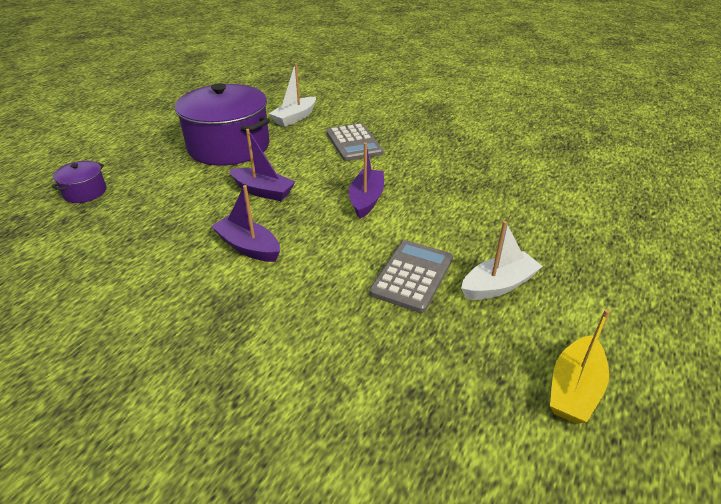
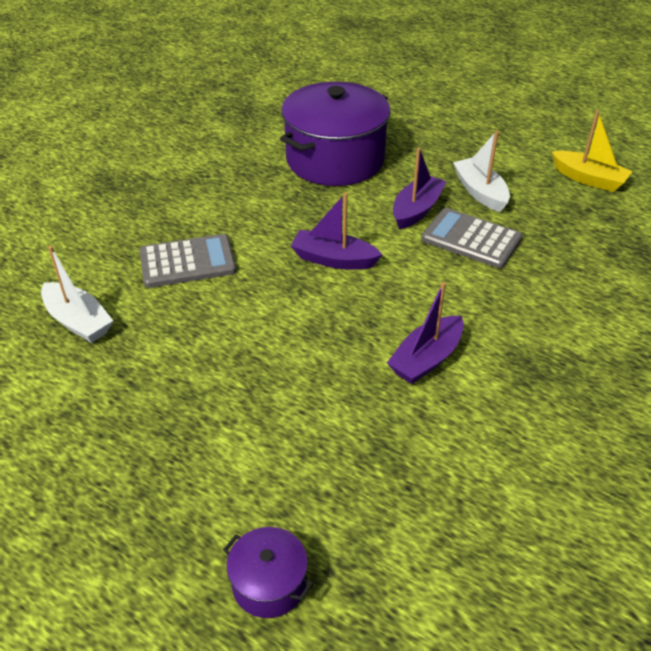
camera: 85 degrees left, 5 degrees up
(229, 146) = (154, 398): purple pot -> purple pot (335, 159)
(263, 191) = (301, 351): purple boat -> purple boat (416, 210)

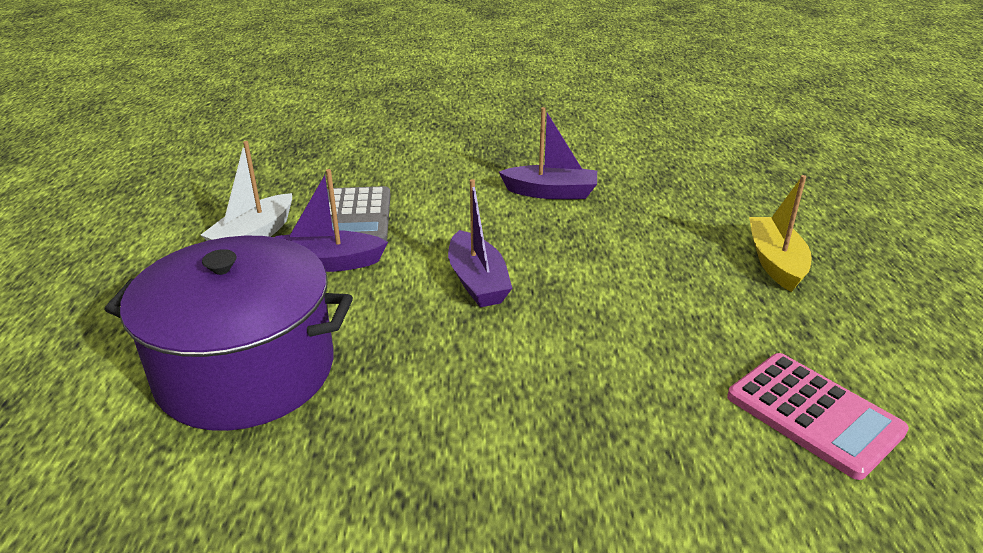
camera: 125 degrees left, 10 degrees down
(78, 321) = (813, 414): white boat -> pink calculator
(187, 262) = (610, 386): grey calculator -> none
(269, 584) = (811, 184): purple pot -> none
(588, 179) = (178, 186): yellow boat -> yellow boat (775, 262)

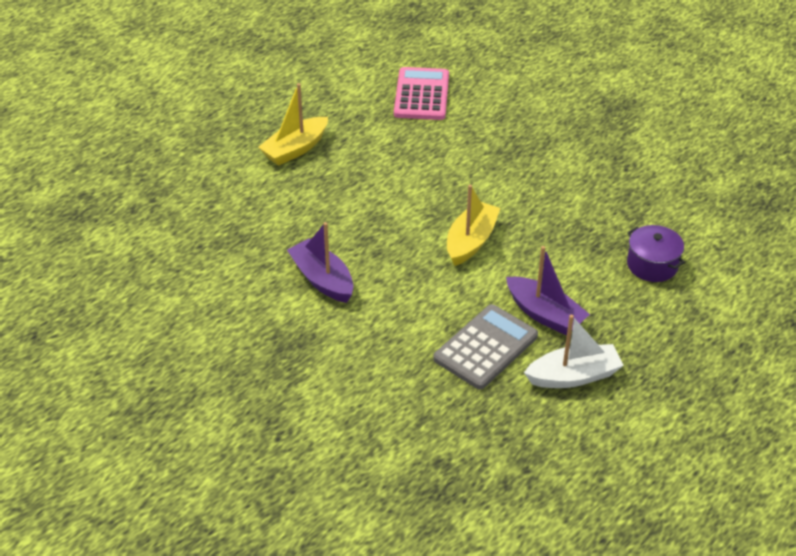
camera: 135 degrees left, 10 degrees up
(246, 370) = (652, 265): purple pot -> purple pot, size x0.44
(477, 281) = (471, 241): purple boat -> yellow boat

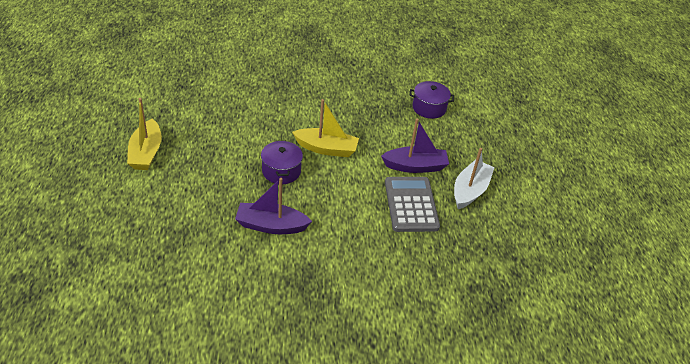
camera: 50 degrees left, 0 degrees up
(396, 236) = (281, 171): none -> purple pot
(422, 95) = (188, 77): pink calculator -> none
(471, 241) = (326, 149): yellow boat -> yellow boat turned 120 degrees clockwise

